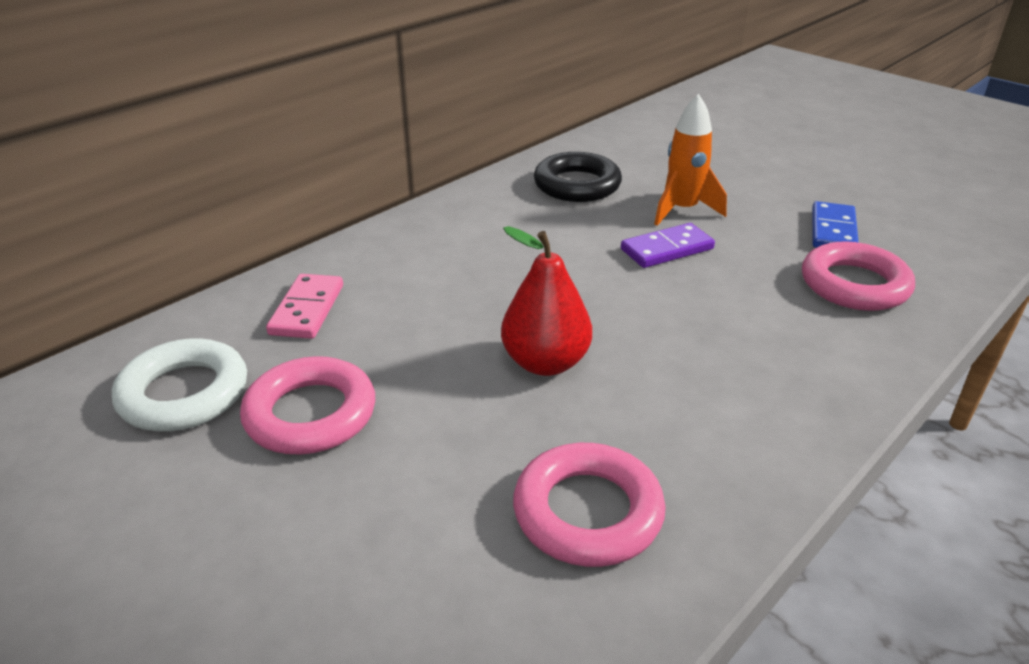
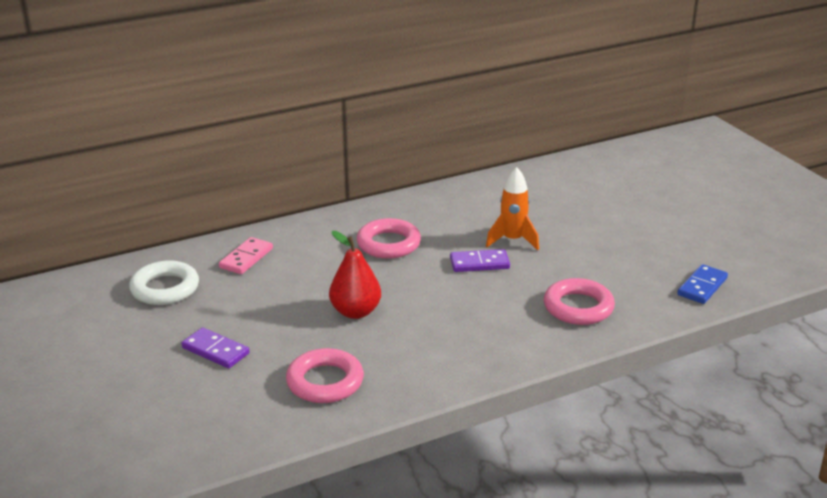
camera: 20 degrees right, 5 degrees down
(310, 414) = (220, 311): pink ring -> pink ring (388, 244)
(342, 499) = (215, 351): none -> purple domino
(577, 185) = (457, 210): black ring -> none
(832, 230) = (601, 272): blue domino -> blue domino (702, 286)

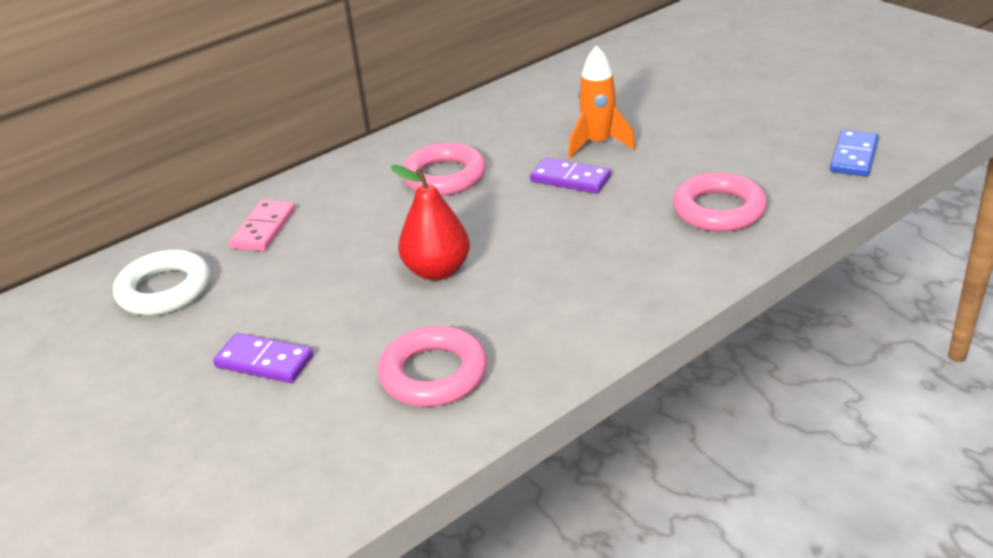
camera: 10 degrees left, 5 degrees up
(479, 263) = (570, 179): purple domino -> purple domino turned 45 degrees clockwise

